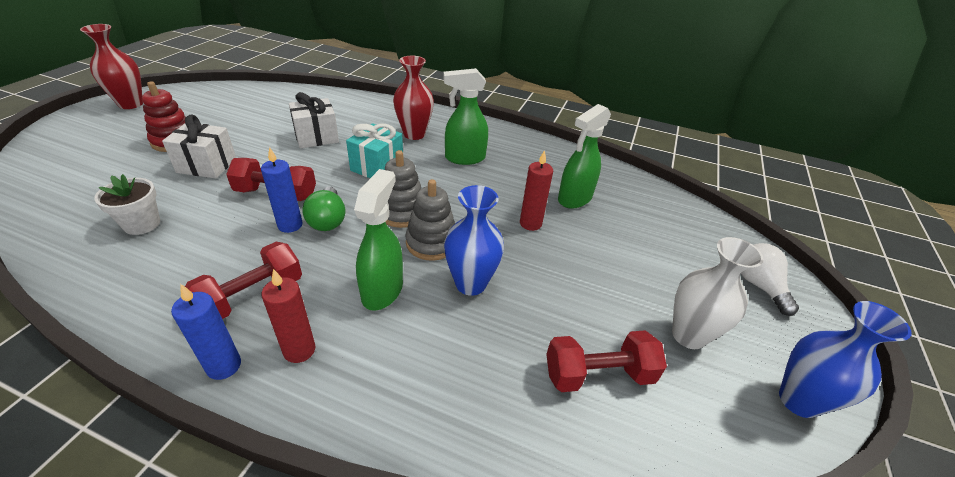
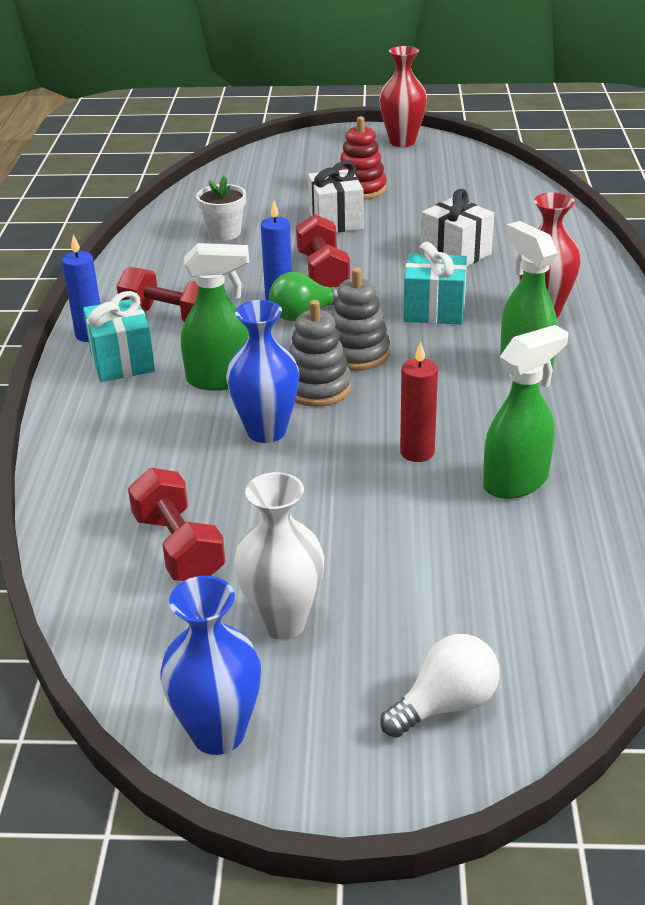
camera: 75 degrees right, 5 degrees down
(299, 350) = (122, 362): red candle -> turquoise gift
(574, 199) = (516, 482): green spray bottle -> green spray bottle turned 120 degrees clockwise

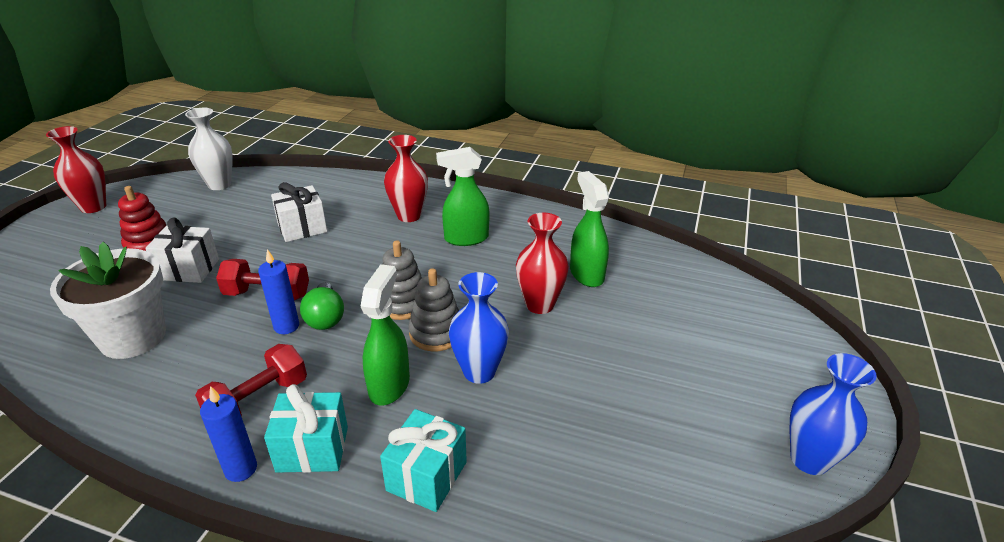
camera: 75 degrees left, 0 degrees up
(178, 547) = (610, 450): red dumbbell -> none
(224, 233) = (133, 337): white flower pot -> white flower pot, size x1.84
(283, 622) = (703, 406): white vase -> white vase (219, 185)
(417, 452) = (539, 305): red candle -> red vase
(434, 310) = (371, 256): turquoise gift -> turquoise gift (426, 476)
(445, 705) = (779, 351): white light bulb -> none

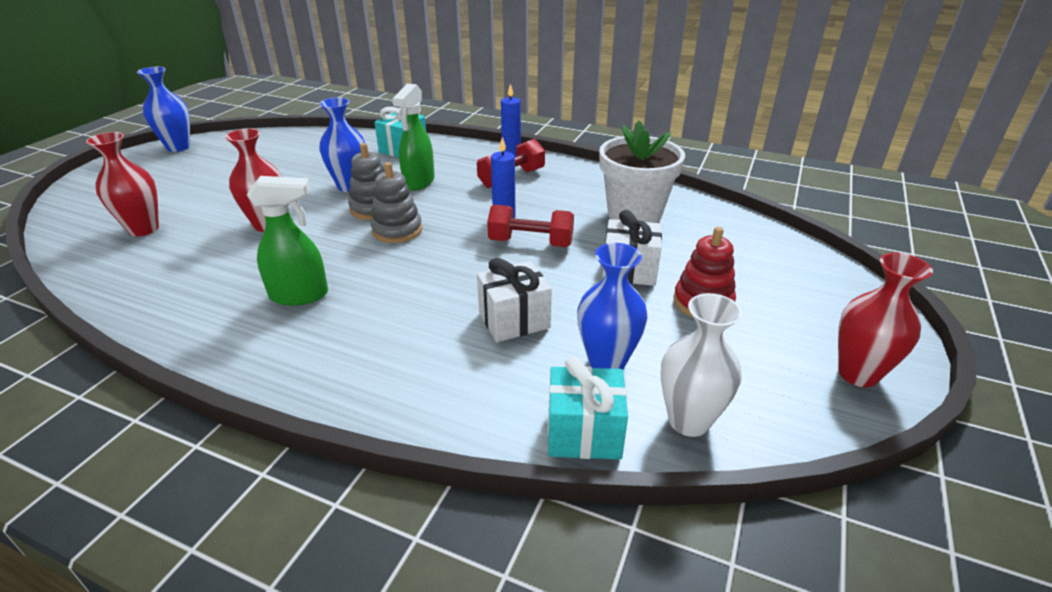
camera: 175 degrees left, 0 degrees up
(249, 207) = (606, 362): none -> blue vase
(312, 449) = (470, 159): turquoise gift -> turquoise gift (584, 433)
(325, 318) = (470, 222): green light bulb -> none
(409, 216) = (362, 335): red vase -> red vase (143, 229)
(586, 274) = (195, 249): green spray bottle -> none

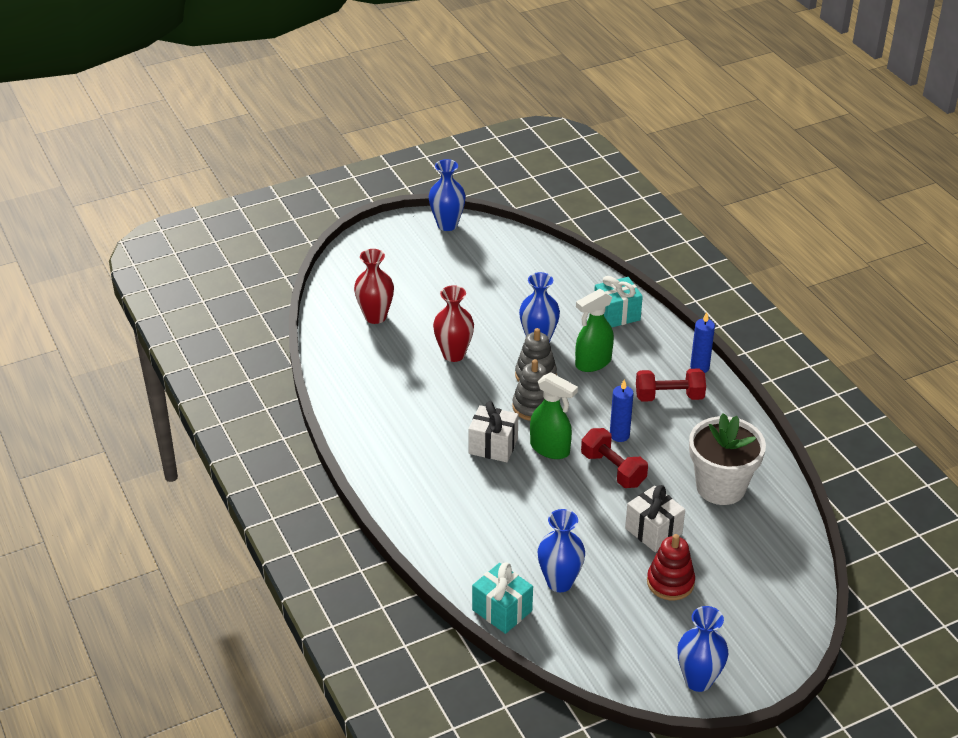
camera: 40 degrees right, 5 degrees up
(300, 295) = (430, 431): green spray bottle -> green spray bottle (550, 449)
(514, 320) = (537, 523): white gift -> white gift (493, 446)
(689, 421) = (563, 639): white vase -> none
(858, 374) = (698, 680): red vase -> blue vase

